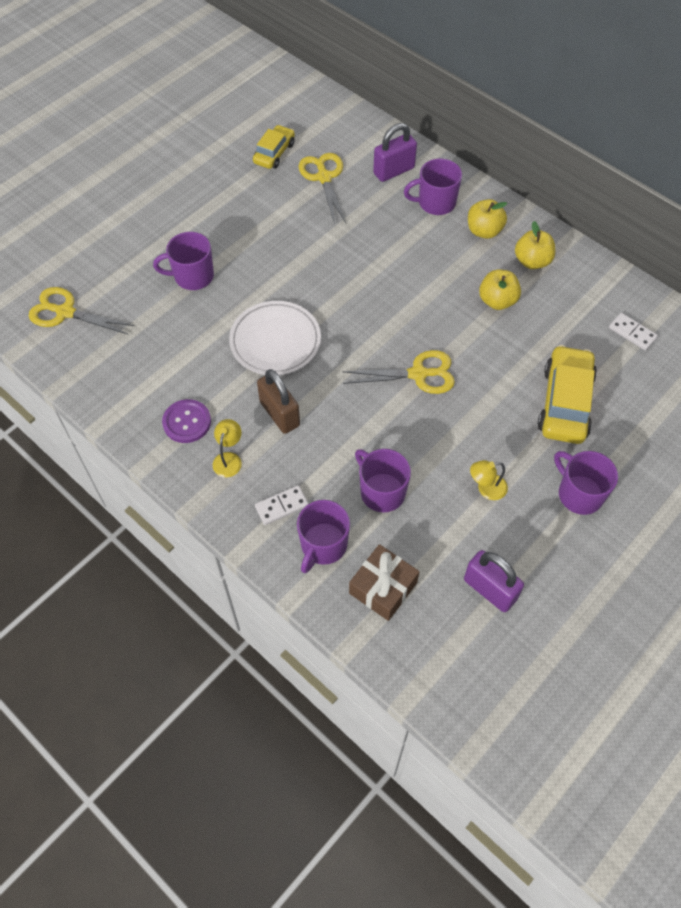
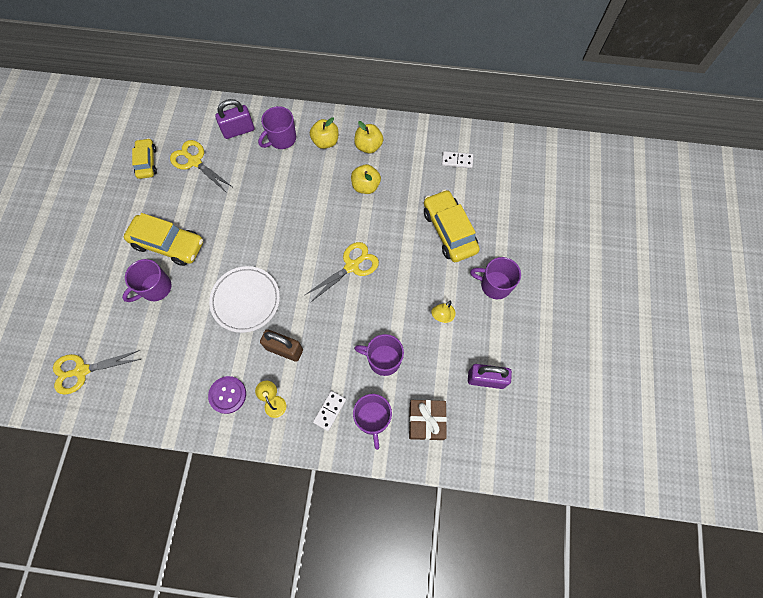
camera: 35 degrees left, 10 degrees up
(237, 242) = (168, 244): none -> yellow car
(394, 171) = (238, 130): purple padlock -> purple padlock turned 45 degrees clockwise

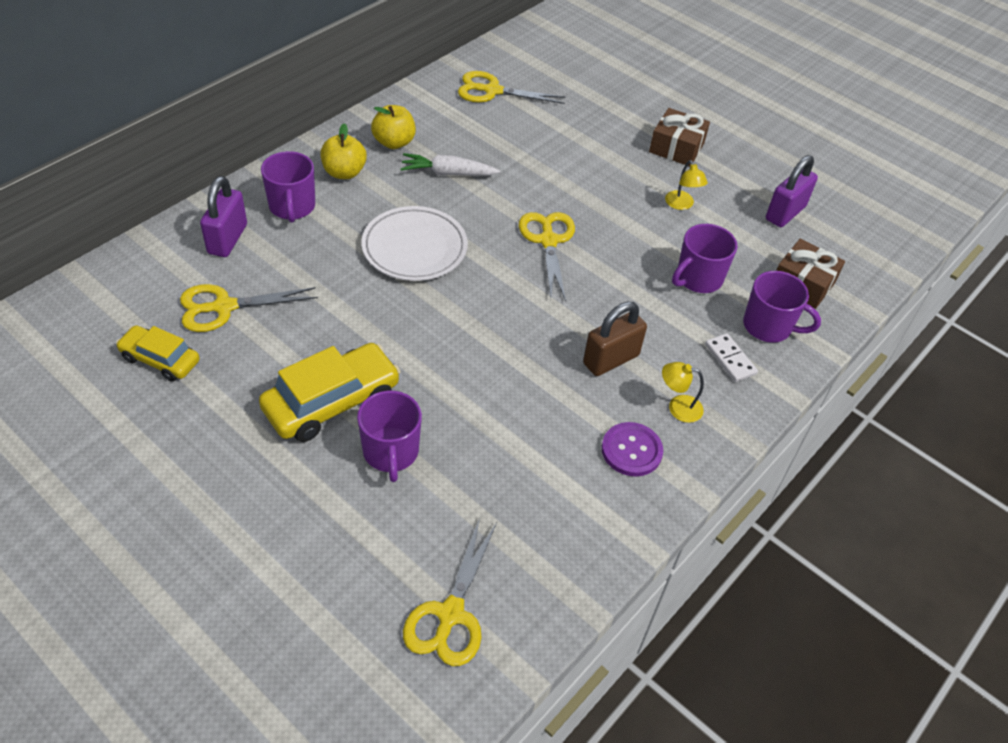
camera: 60 degrees left, 20 degrees down
(246, 300) = (504, 362): white plate -> white plate (414, 248)
(366, 186) = (448, 173): yellow apple -> white carrot
(449, 231) = (577, 143): yellow car -> none
(457, 161) = (492, 91): white domino -> yellow scissors
(494, 285) = (676, 147): purple mug -> brown gift

